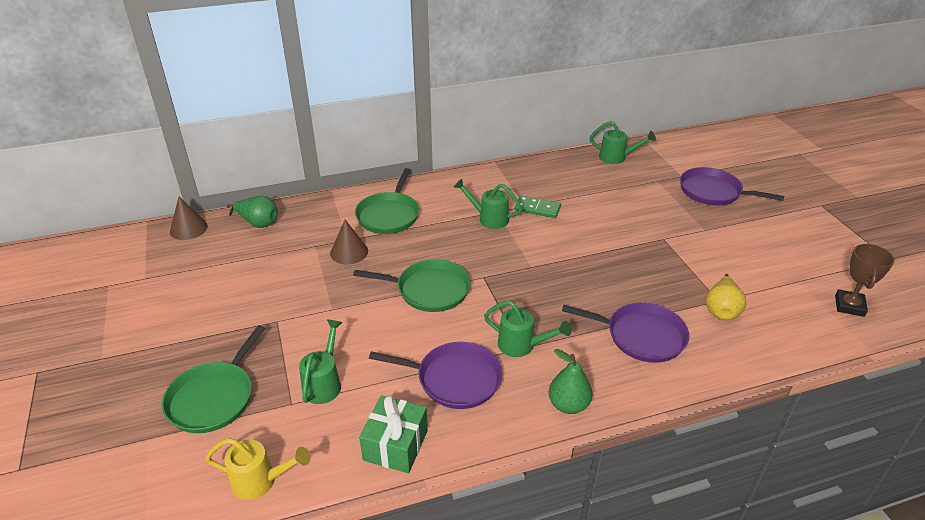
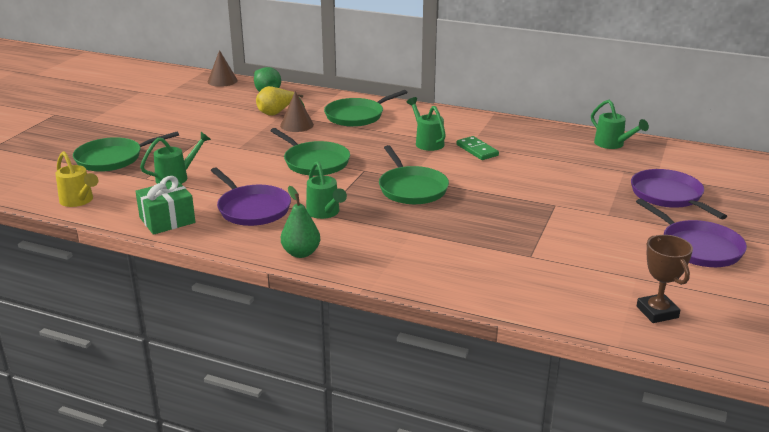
camera: 40 degrees right, 10 degrees down
(548, 277) = (411, 188): none -> green pan
(641, 336) = (422, 246): purple pan -> purple pan (698, 247)
(721, 310) = (521, 262): yellow pear -> yellow pear (276, 113)
(849, 306) = (657, 312): brown trophy -> brown trophy turned 75 degrees counterclockwise

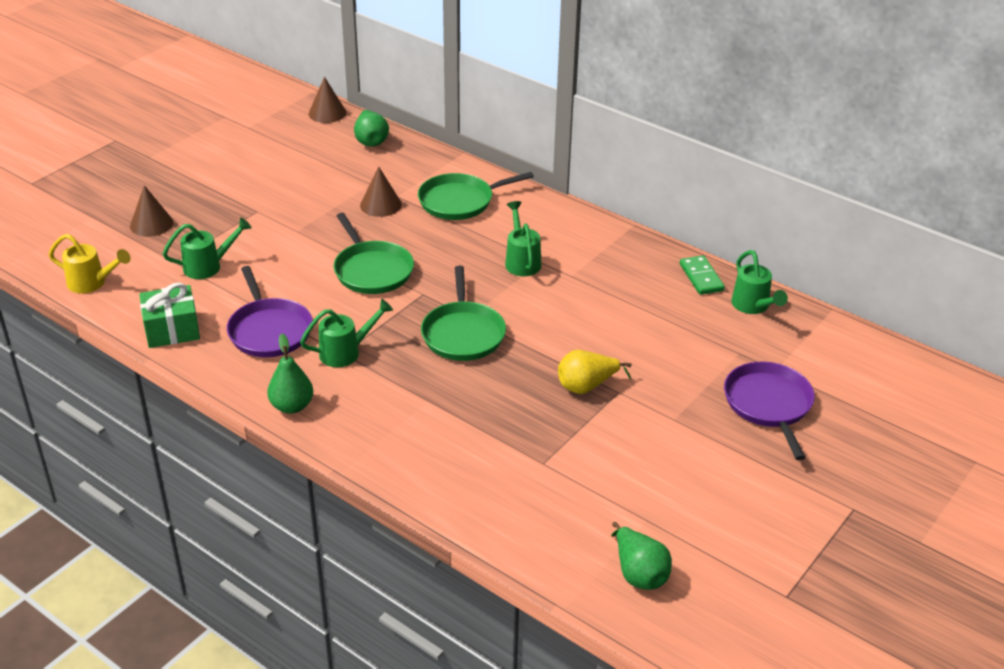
camera: 15 degrees right, 10 degrees up
(79, 201) = (92, 283): yellow watering can -> yellow watering can turned 45 degrees counterclockwise
(113, 158) = (151, 224): green pan -> brown cone
(276, 113) = (366, 180): yellow pear -> yellow pear (586, 386)
(325, 213) = (346, 352): green watering can -> green watering can turned 105 degrees counterclockwise
(477, 150) = (575, 285): green domino -> green domino (701, 277)
(657, 312) = (638, 573): brown trophy -> green pear
(698, 247) = (750, 491): purple pan -> none

